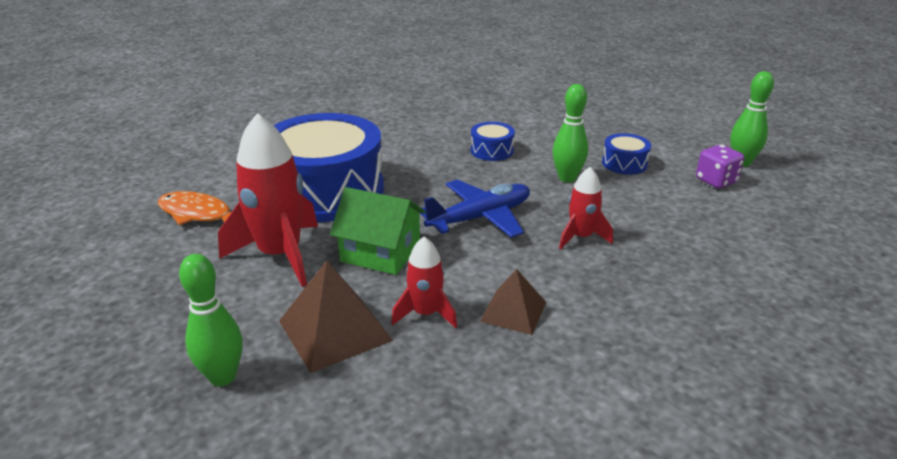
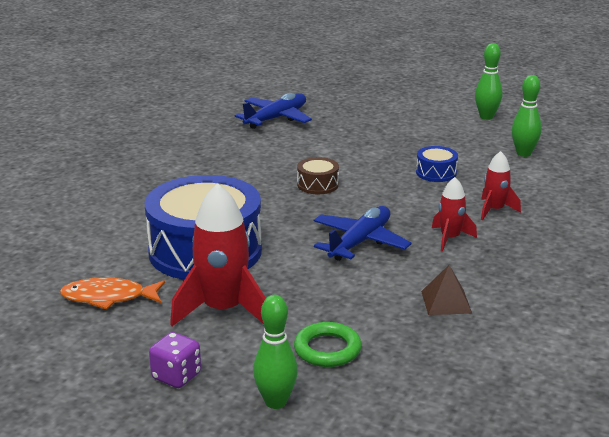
camera: 25 degrees left, 5 degrees down
(335, 330) = (327, 349): brown pyramid -> green ring
(380, 252) = (305, 287): green house -> none
(426, 313) = (384, 320): red rocket -> red rocket (494, 210)
(492, 150) = (317, 185): blue drum -> brown drum
(510, 83) = (276, 118): none -> blue plane
(567, 178) = (401, 195): green bowling pin -> green bowling pin (486, 117)
(716, 181) = (515, 172): purple dice -> purple dice (176, 376)

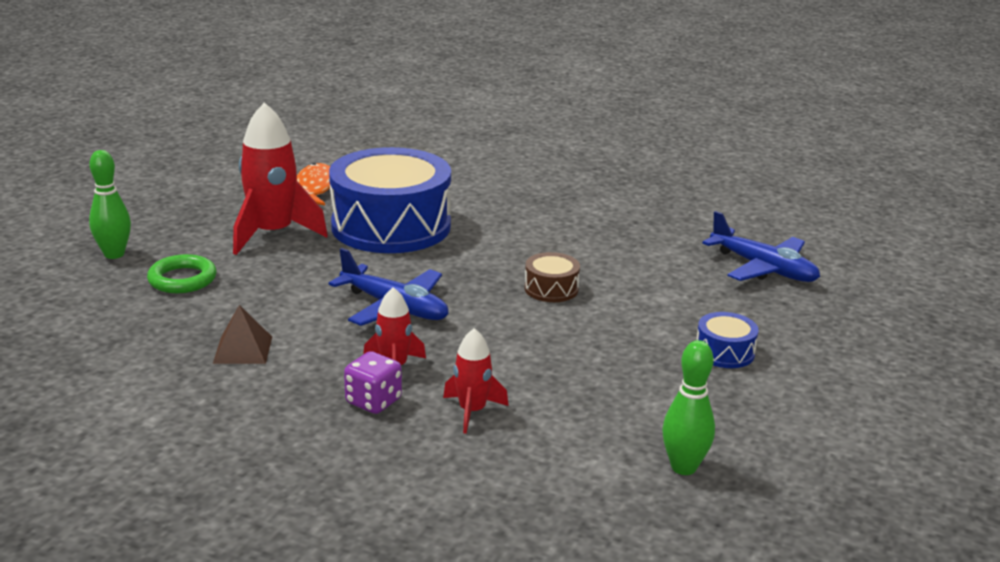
camera: 90 degrees right, 0 degrees up
(176, 376) = (175, 216): purple dice -> purple dice (373, 401)
(436, 173) = (596, 376): blue drum -> blue drum (724, 352)
(486, 117) = (841, 449): green bowling pin -> none

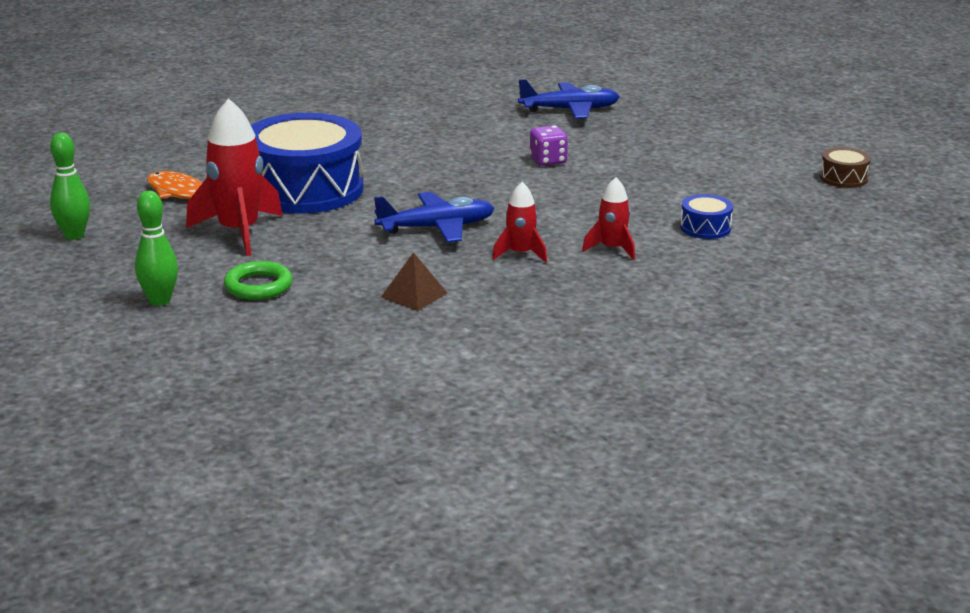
camera: 50 degrees left, 0 degrees up
(373, 401) = (555, 274): purple dice -> purple dice (548, 161)
(551, 289) = (494, 174): brown drum -> brown drum (843, 178)
(683, 467) = (753, 215): green bowling pin -> green bowling pin (74, 235)
(724, 352) = (650, 159): blue drum -> blue drum (705, 228)

